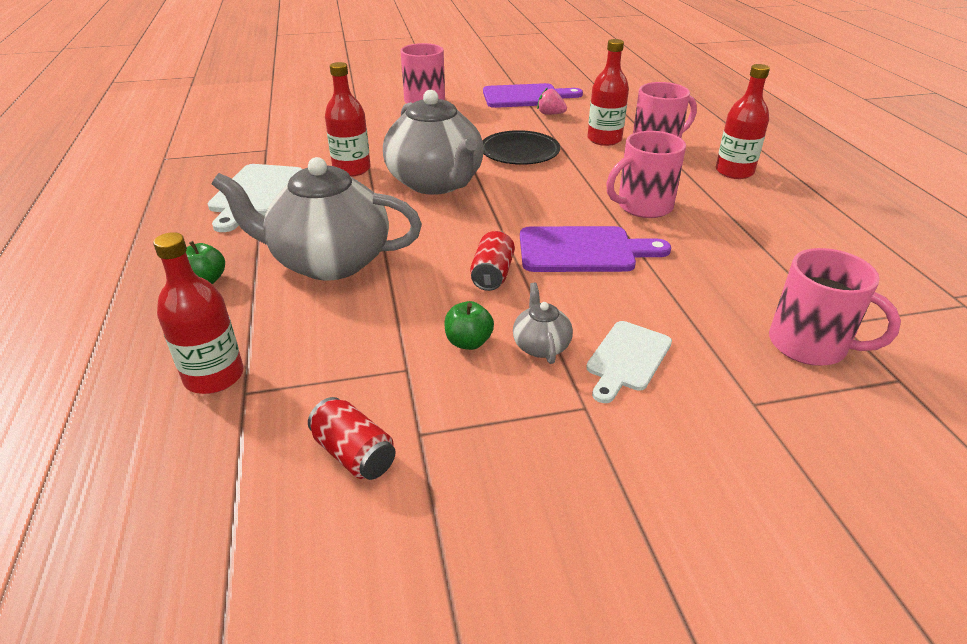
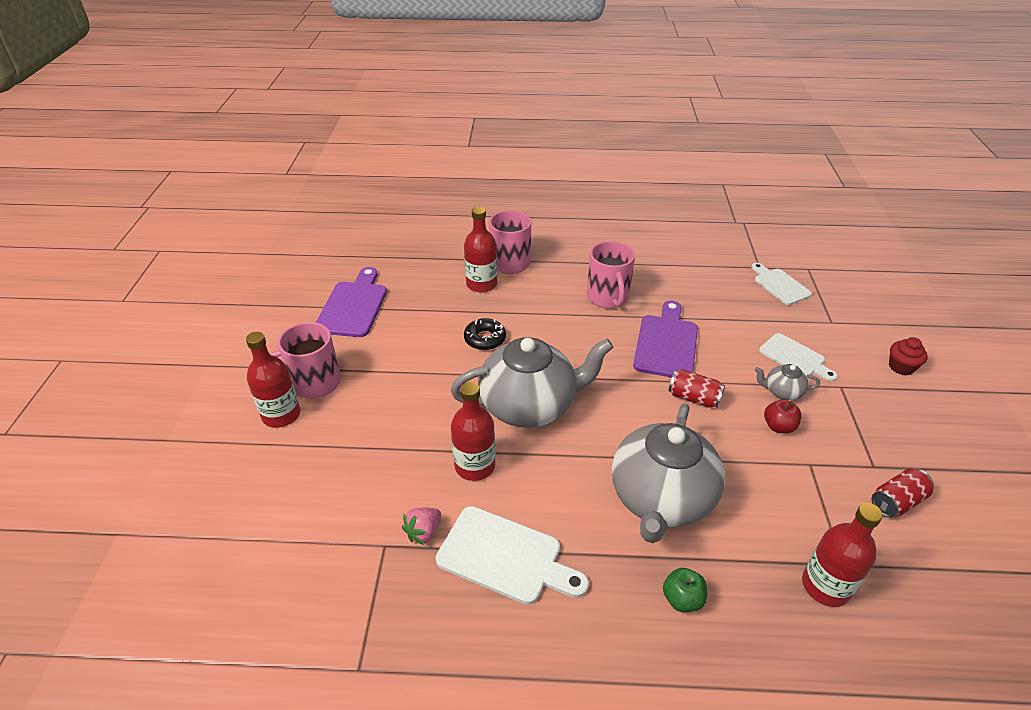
camera: 75 degrees left, 5 degrees up
(468, 342) = (778, 426): green apple -> red apple
(519, 152) = (485, 339): black plate -> black donut
(550, 114) = (408, 301): pink strawberry -> pink strawberry (423, 532)
(686, 491) = (901, 367): none -> red cupcake
(734, 172) = (566, 240): red bottle -> red bottle (281, 415)
(810, 345) = (780, 285): pink mug -> white cutting board

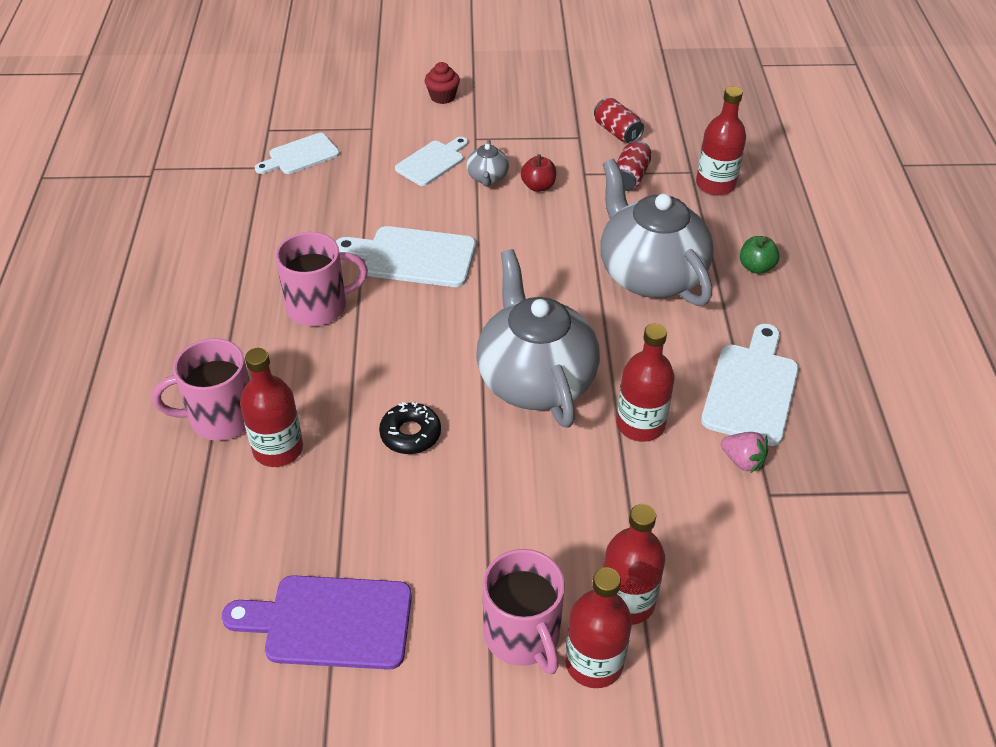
camera: 95 degrees left, 5 degrees up
(318, 437) = (627, 601): none -> red bottle
(661, 499) = (650, 274): grey teapot -> grey teapot turned 135 degrees counterclockwise
(666, 343) = (413, 257): purple cutting board -> white cutting board
(693, 398) = (504, 241): red can -> red can (630, 177)

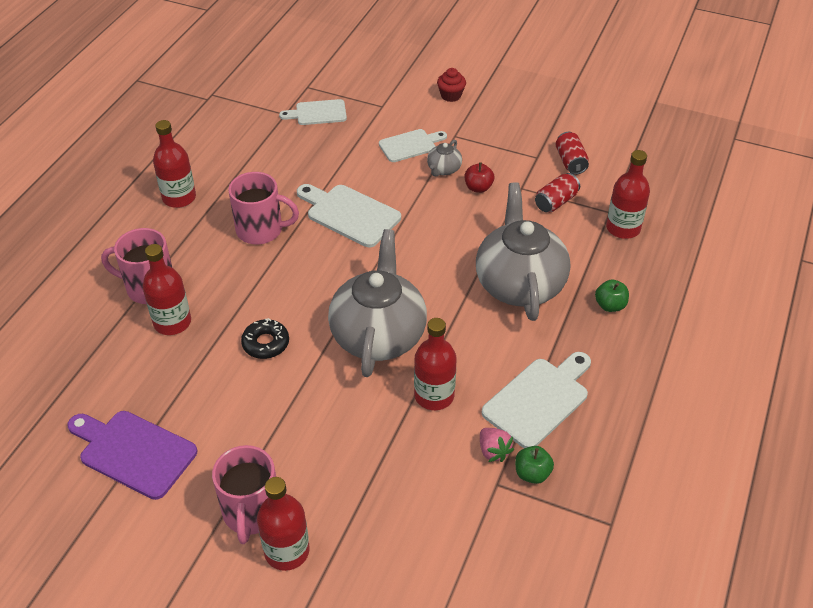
camera: 25 degrees right, 0 degrees up
(627, 601) = (338, 519): red bottle -> red bottle (179, 198)
(797, 469) = (532, 473): none -> green apple

